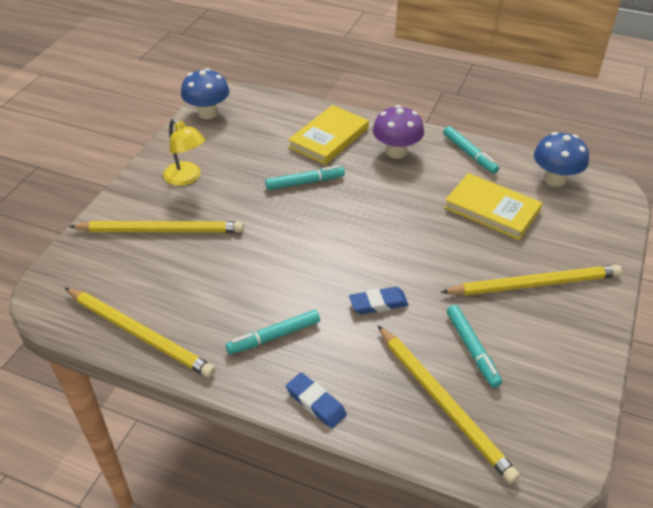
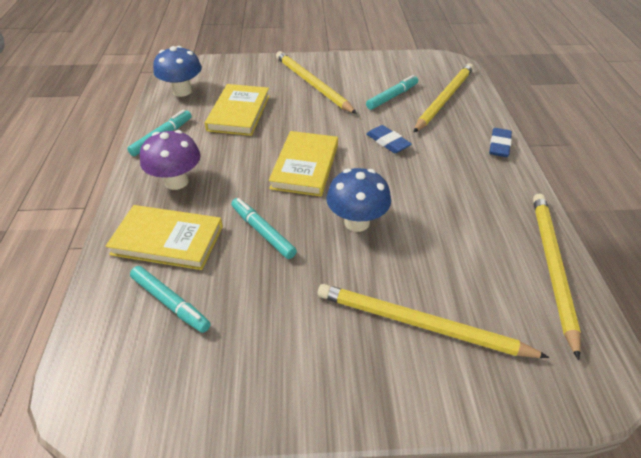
camera: 115 degrees left, 0 degrees up
(161, 230) = (420, 324): yellow pencil -> yellow pencil turned 45 degrees counterclockwise
(187, 178) = (314, 349): yellow lamp -> none
(208, 113) = (144, 405): blue mushroom -> blue mushroom (357, 222)
(274, 336) = (469, 183): turquoise marker -> turquoise marker (170, 303)
(373, 229) = (305, 166): none -> yellow book

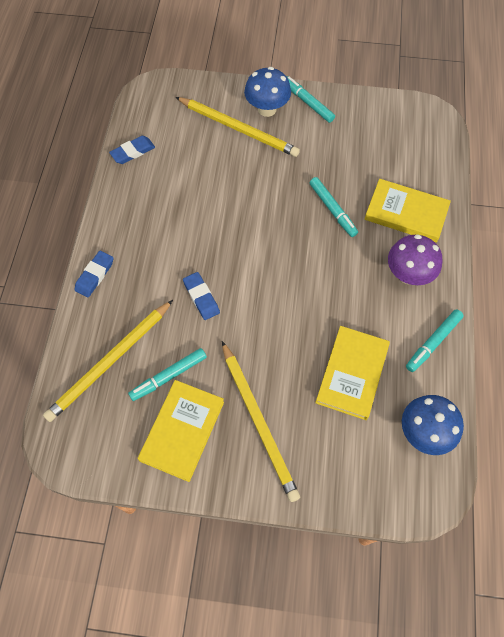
camera: 170 degrees left, 20 degrees up
(170, 303) = (396, 164): turquoise marker -> turquoise marker (308, 102)
(305, 166) = (289, 276): yellow book -> yellow book (182, 431)
(357, 222) = (257, 208): blue mushroom -> blue mushroom (267, 109)
(552, 267) = (133, 152): yellow pencil -> blue eraser

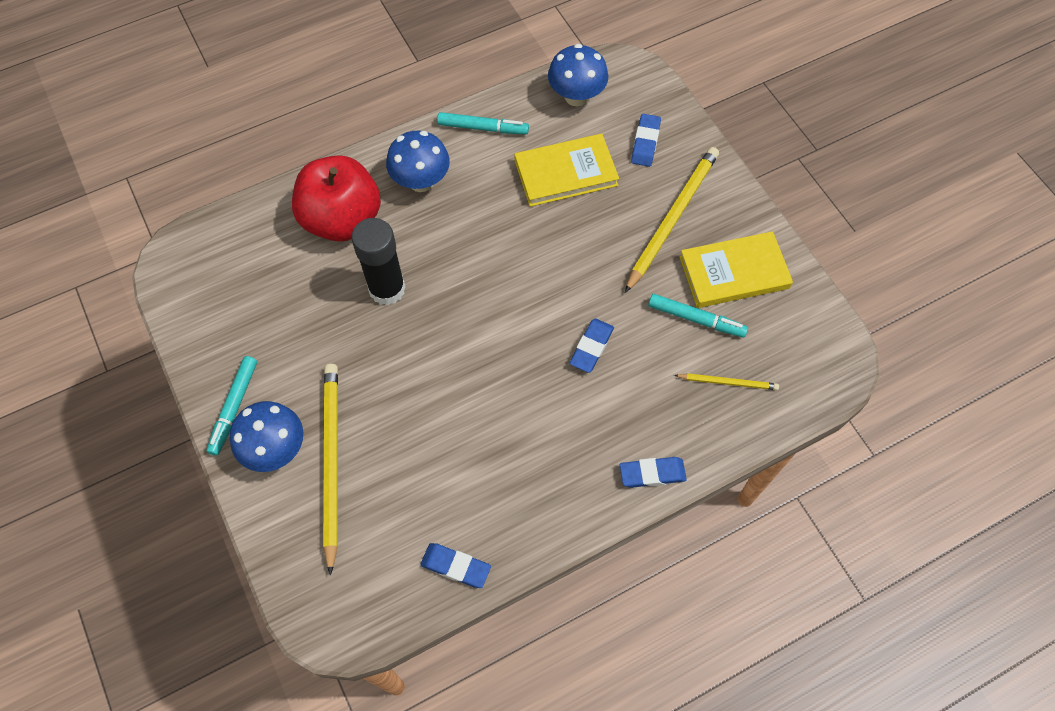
camera: 125 degrees left, 0 degrees up
(110, 362) = (728, 382): yellow pencil -> yellow pencil, size x0.50
(332, 210) = (387, 289): turquoise marker -> black glue stick
(342, 453) = (645, 143): none -> blue eraser
(406, 213) = (342, 219): yellow book -> red apple
(408, 274) = (421, 181): purple mushroom -> blue mushroom

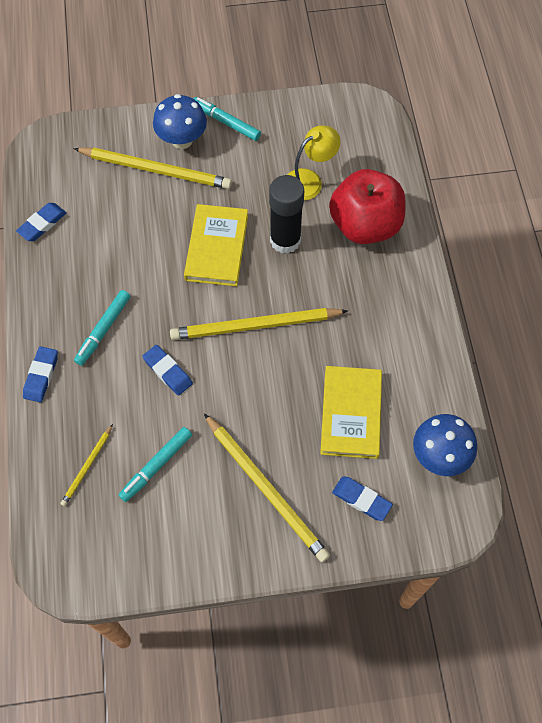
camera: 110 degrees right, 0 degrees up
(297, 289) = (309, 180): none -> yellow lamp
(421, 181) = (383, 293): blue mushroom -> none
(483, 128) = (426, 360): turquoise marker -> turquoise marker (103, 330)
(504, 283) = (255, 326): none -> yellow pencil
(734, 272) = (188, 520): yellow book -> yellow book (217, 247)

